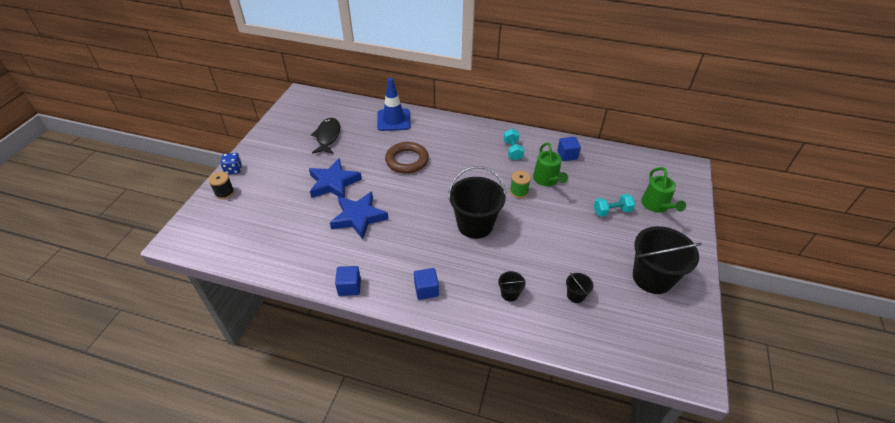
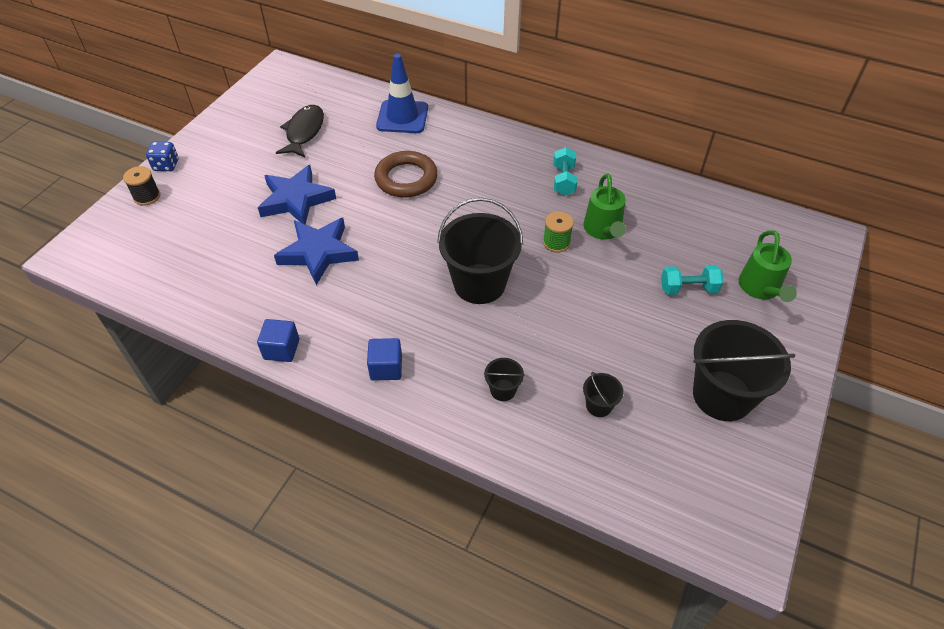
camera: 10 degrees right, 5 degrees up
(567, 155) = (644, 196): blue cube -> none

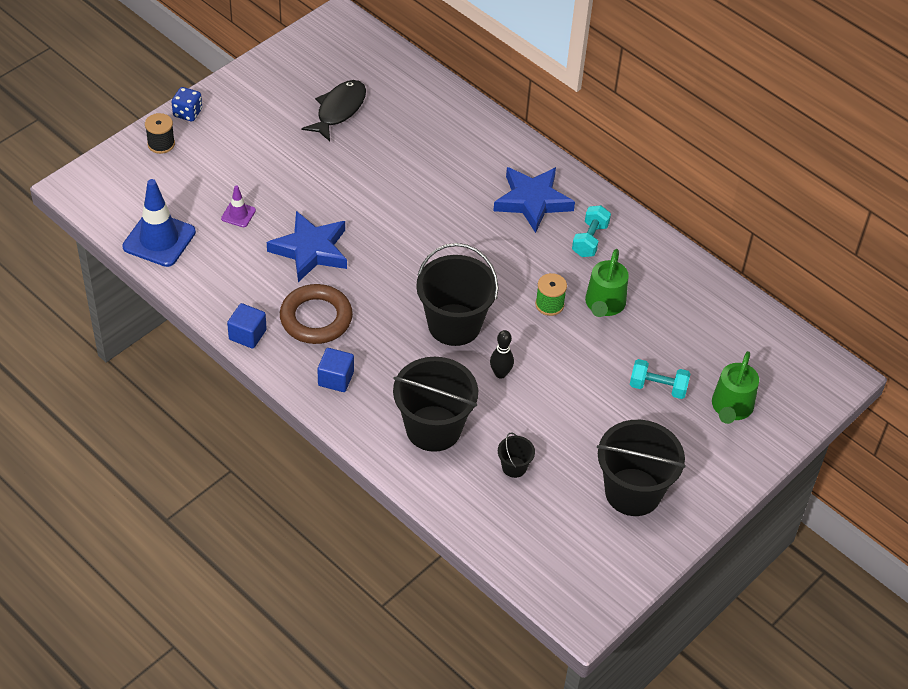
camera: 15 degrees right, 0 degrees up
(238, 239) = (238, 214): none -> purple traffic cone
(296, 199) = (306, 187): blue star -> blue star (532, 201)
(402, 117) = (449, 119): blue traffic cone -> blue traffic cone (159, 239)
(406, 178) = (426, 193): brown ring -> brown ring (316, 318)
(503, 390) = (433, 428): black bucket -> black bucket, size x2.27
(542, 317) = (500, 373): none -> black bowling pin

